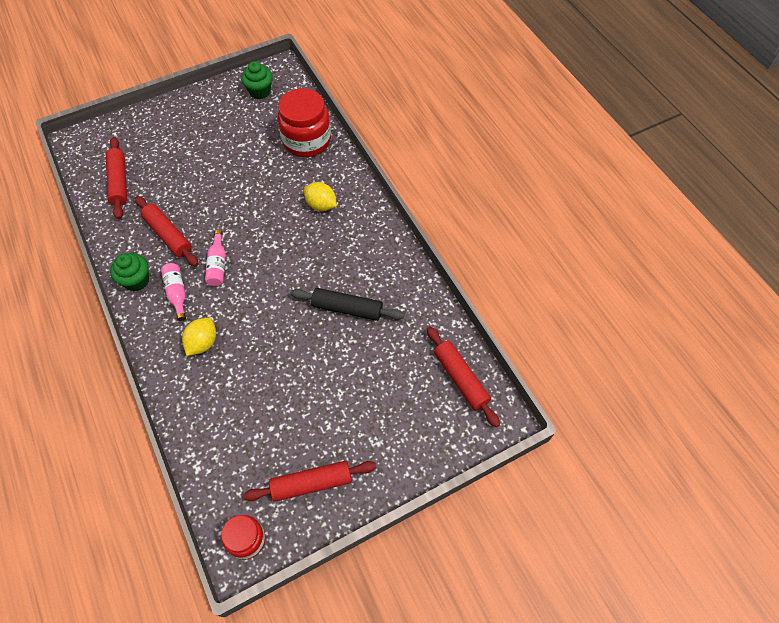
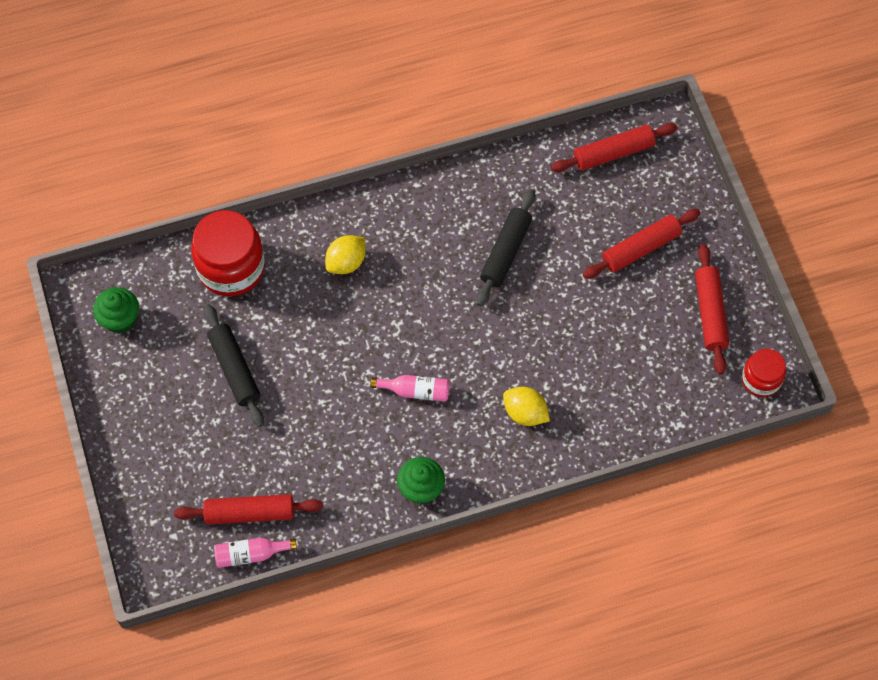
camera: 80 degrees left, 5 degrees up
(168, 235) = (356, 449): red rolling pin -> red rolling pin (640, 248)
(177, 293) = (449, 440): pink bottle -> pink bottle (251, 554)
(228, 156) = (234, 369): none -> black rolling pin

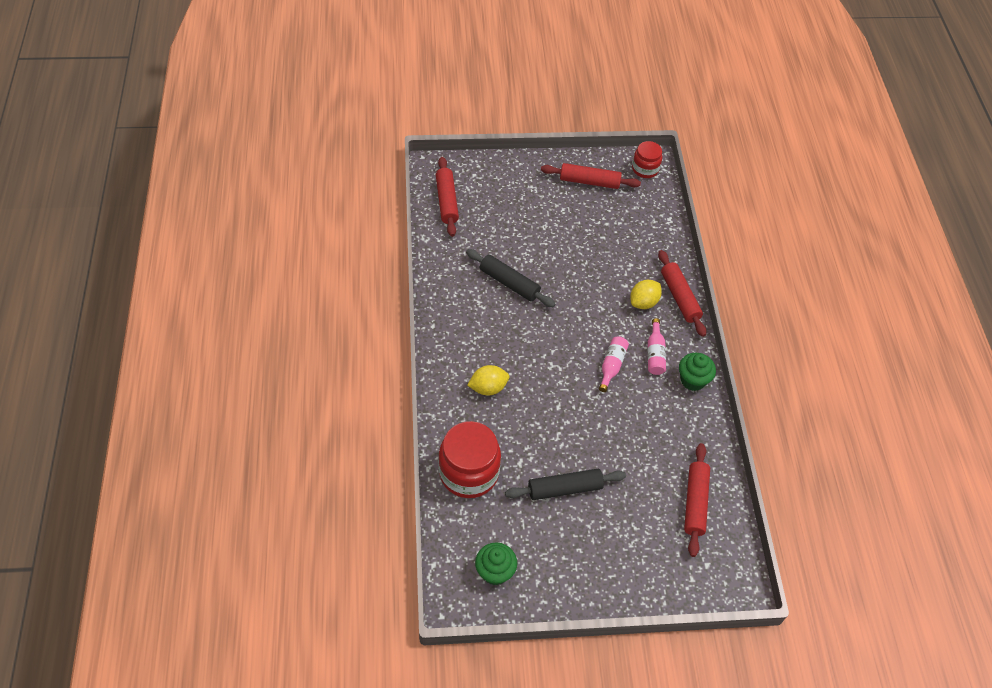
camera: 80 degrees left, 10 degrees down
(251, 554) = (730, 508): pink bottle -> pink bottle (655, 353)
(346, 262) = (488, 388): yellow lemon -> yellow lemon turned 75 degrees counterclockwise
(640, 248) = (529, 205): red rolling pin -> red rolling pin (679, 297)

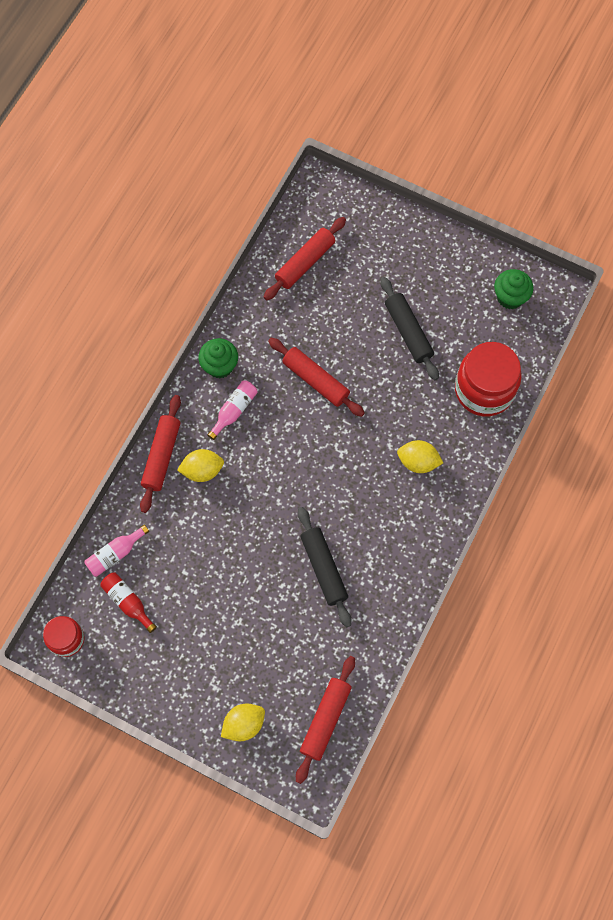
camera: 145 degrees left, 15 degrees up
(498, 176) = (244, 724): none -> yellow lemon
(564, 488) = (408, 332): black rolling pin -> black rolling pin turned 45 degrees clockwise
(589, 182) = (144, 656): red rolling pin -> red rolling pin (316, 380)
(611, 366) = (285, 420): pink bottle -> pink bottle (115, 554)
(625, 204) = (128, 602): none -> red bottle

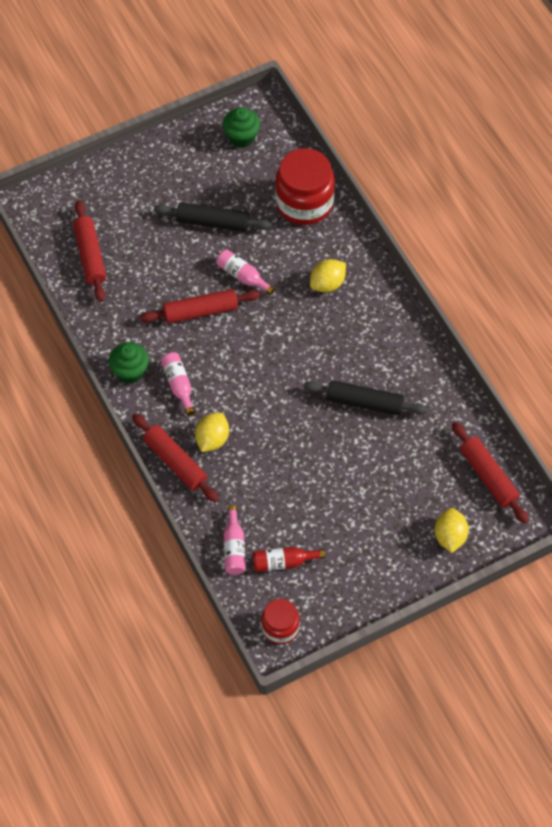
camera: 55 degrees left, 10 degrees down
(374, 390) = (243, 276): none -> pink bottle

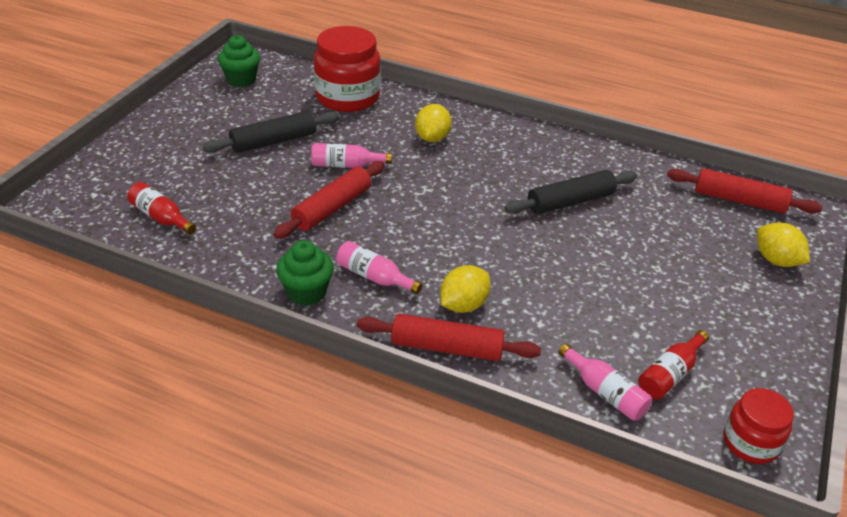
camera: 40 degrees left, 20 degrees down
(90, 256) = (161, 217): red rolling pin -> red bottle
(212, 439) = (463, 305): yellow lemon -> yellow lemon turned 60 degrees clockwise

